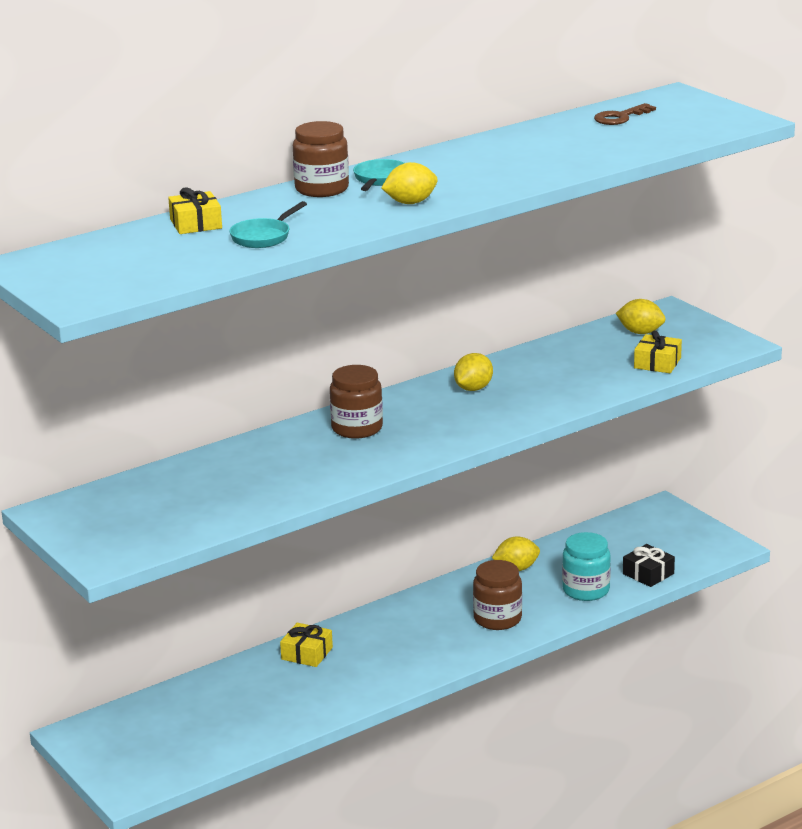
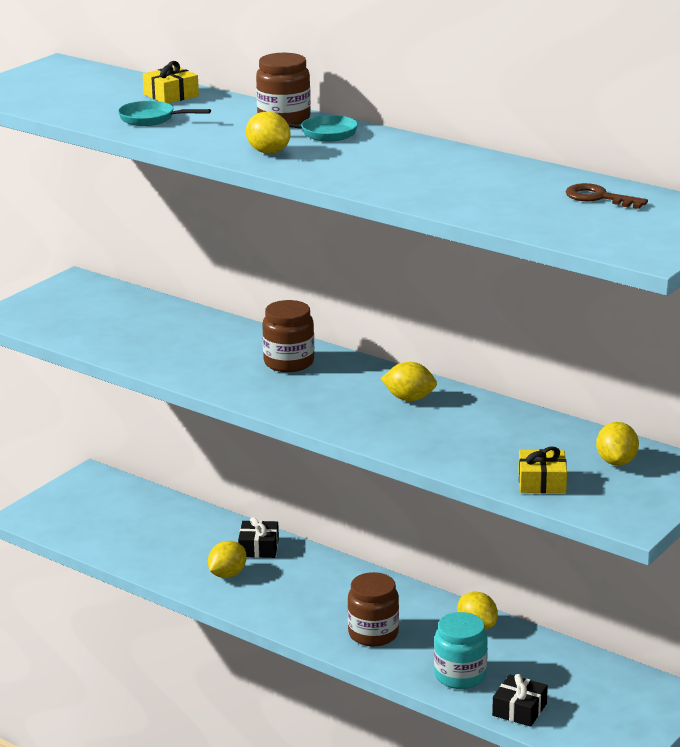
camera: 70 degrees right, 0 degrees up
(307, 653) = (259, 547): yellow gift -> black gift
(344, 678) = (227, 574): none -> yellow lemon

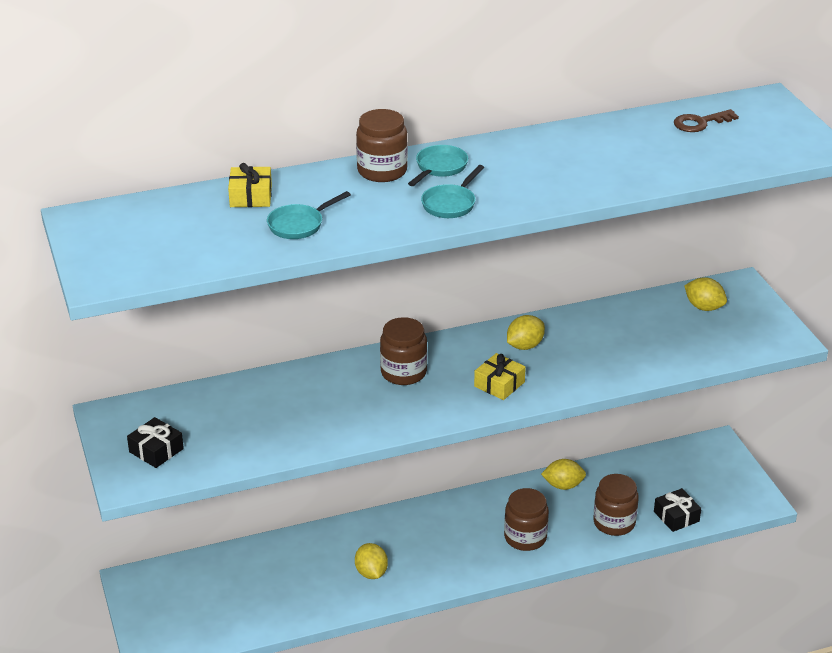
camera: 55 degrees left, 10 degrees up
(259, 547) = (351, 539): black gift -> black gift (156, 450)
(268, 152) = (450, 204): yellow lemon -> turquoise pan
(460, 676) = (614, 523): turquoise jar -> brown jar
(542, 482) = (703, 348): yellow gift -> yellow gift (499, 384)

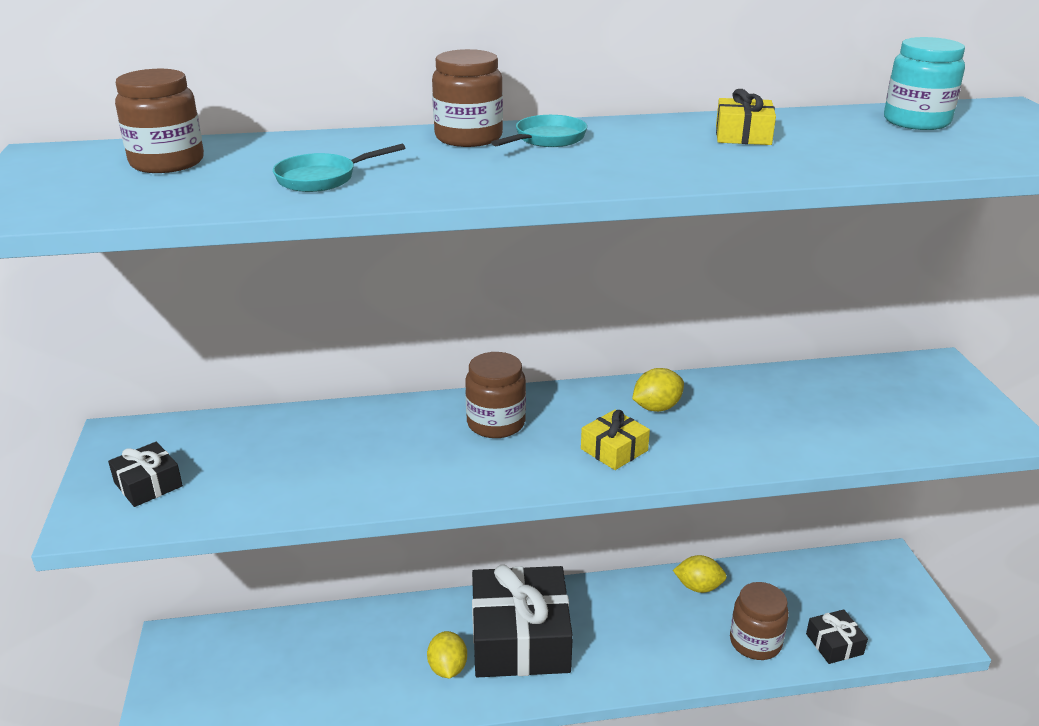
camera: 10 degrees right, 5 degrees down
(251, 196) = (280, 149): yellow gift -> yellow gift (743, 135)
(424, 543) = (520, 638): none -> black gift
(450, 204) = (546, 172): turquoise pan -> none
(525, 537) = (643, 647): brown jar -> brown jar (167, 162)
(700, 123) = (916, 121): brown key -> turquoise jar
(704, 307) = (892, 385): yellow lemon -> none

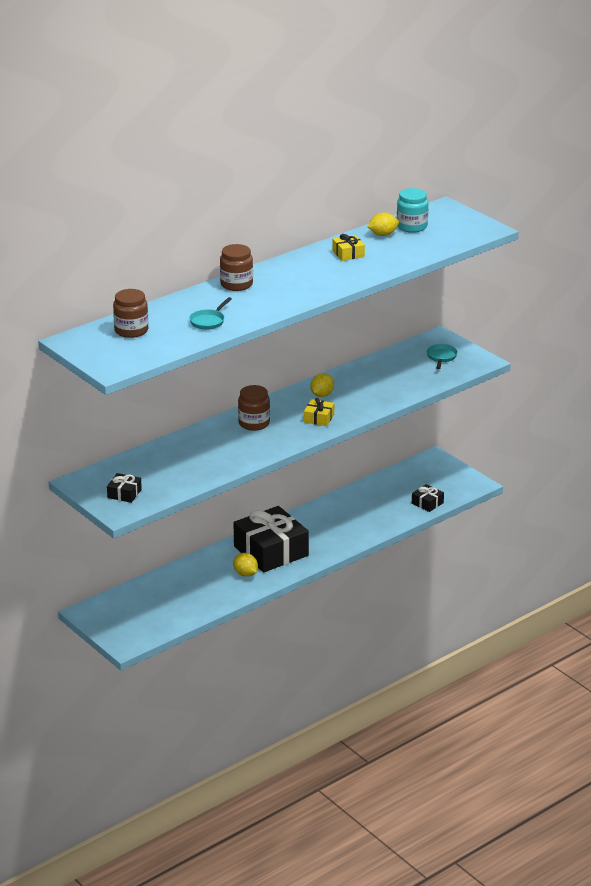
camera: 30 degrees left, 0 degrees up
(547, 139) = (270, 277): turquoise pan -> turquoise pan (441, 357)
(698, 587) = (344, 501): yellow lemon -> yellow lemon (383, 234)
(755, 642) = (389, 514): brown jar -> none

